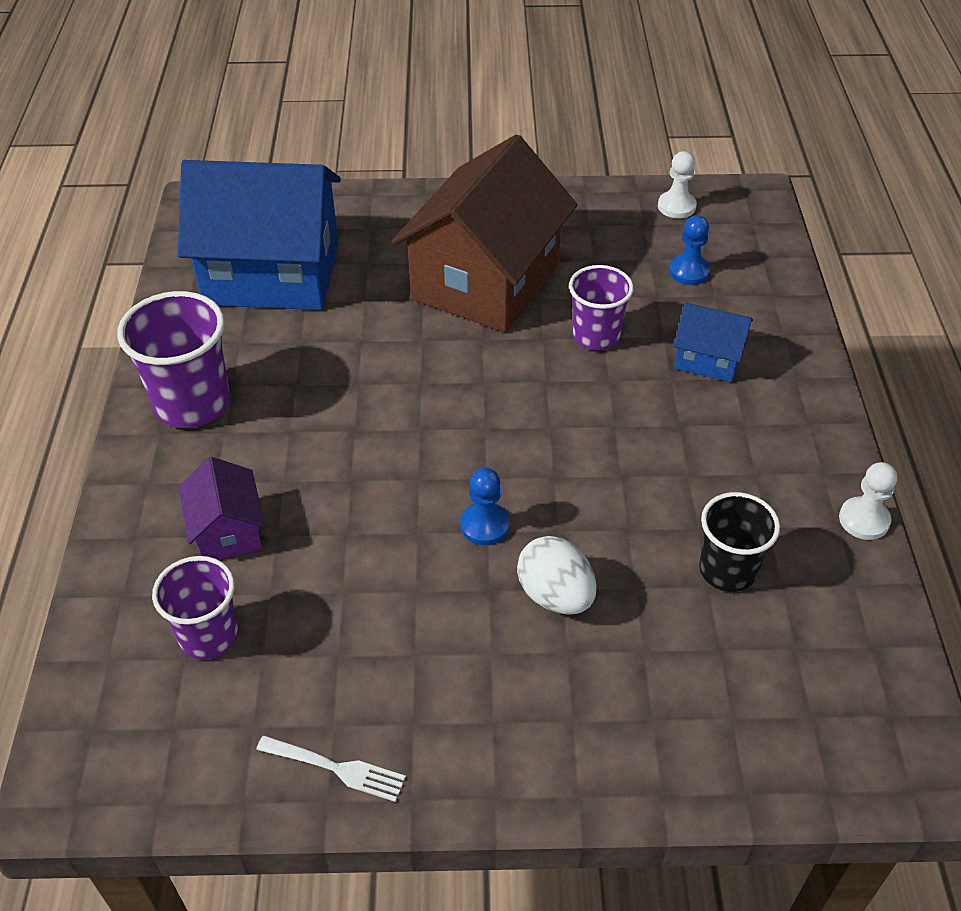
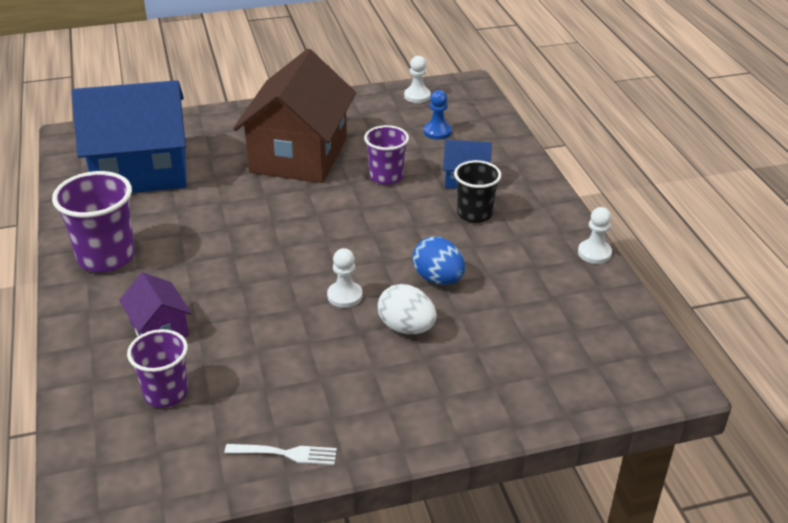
camera: 15 degrees left, 10 degrees down
(485, 525) = (344, 296): blue pawn -> white pawn
(622, 522) = (438, 279): none -> blue egg
(727, 570) = (516, 294): black cup -> black cup (474, 214)

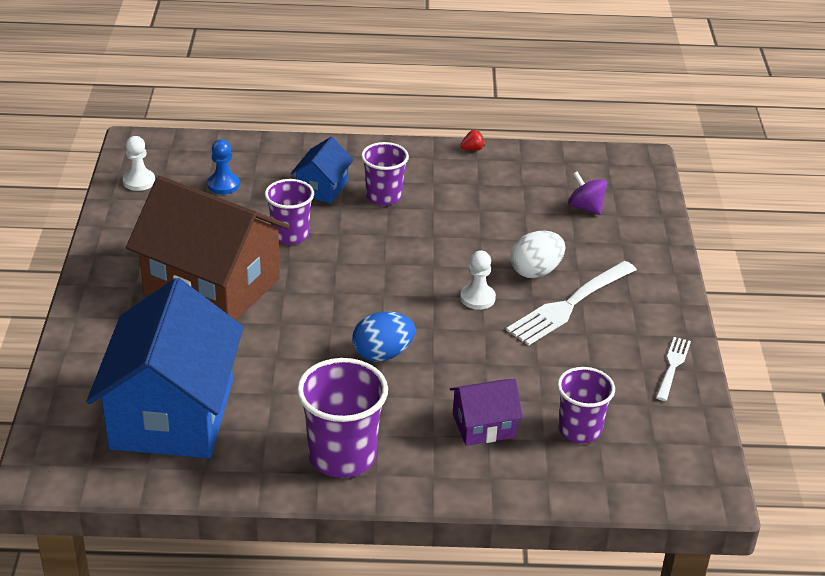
camera: 75 degrees left, 0 degrees up
(362, 359) = (570, 304): none -> white fork
(438, 279) = (474, 239): blue egg -> blue egg (382, 354)
(474, 214) = (384, 196): black cup -> purple cup
(542, 348) = (585, 207): none -> purple spinning top
(594, 253) = (472, 149): white pawn -> red strawberry

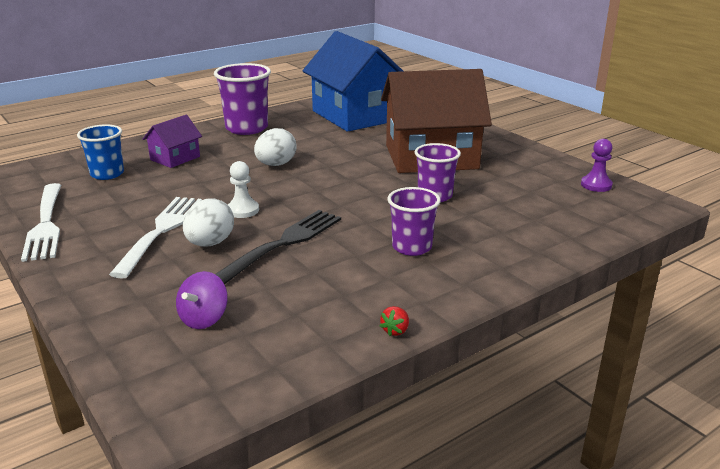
camera: 145 degrees right, 10 degrees down
(139, 181) = (596, 185): white pawn -> purple pawn
(223, 185) = (541, 205): blue pawn -> none
(322, 188) = (470, 233): blue house -> none
(382, 354) = (276, 165): blue egg -> white egg
(477, 243) = (283, 244): none -> black fork
(579, 430) = (107, 174): purple cup -> blue cup
(585, 207) = (204, 319): purple spinning top -> purple spinning top turned 105 degrees clockwise
(673, 367) = (45, 223): white fork -> white fork, size x1.81

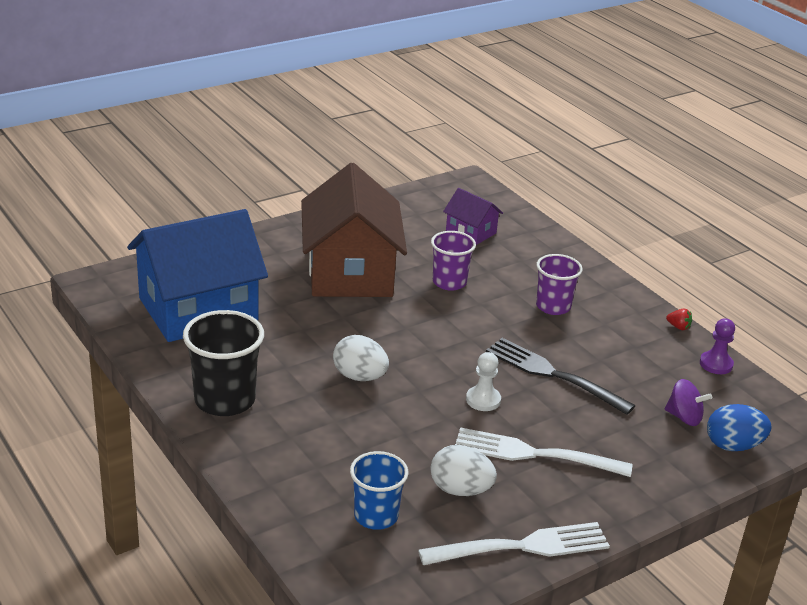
camera: 90 degrees left, 5 degrees up
(144, 350) = (733, 446): none -> blue egg
(175, 158) = (328, 459): purple house -> purple house (471, 232)
(210, 243) = (557, 419): white egg -> white egg (460, 490)
(247, 128) = (225, 400): purple cup -> black cup
(596, 185) = (428, 199): purple pawn -> purple pawn (716, 364)

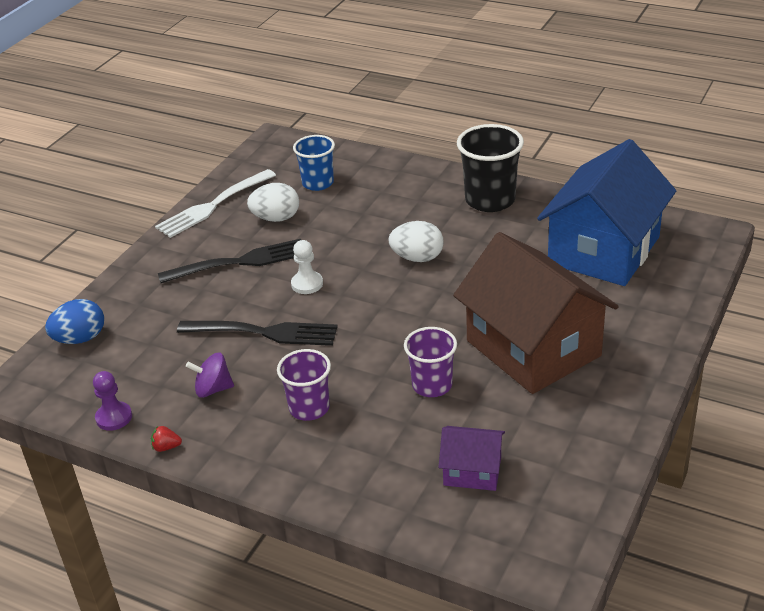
camera: 155 degrees right, 5 degrees up
(535, 454) = (239, 262): white fork -> black fork
(684, 417) = (130, 345): purple spinning top -> purple spinning top (213, 389)

